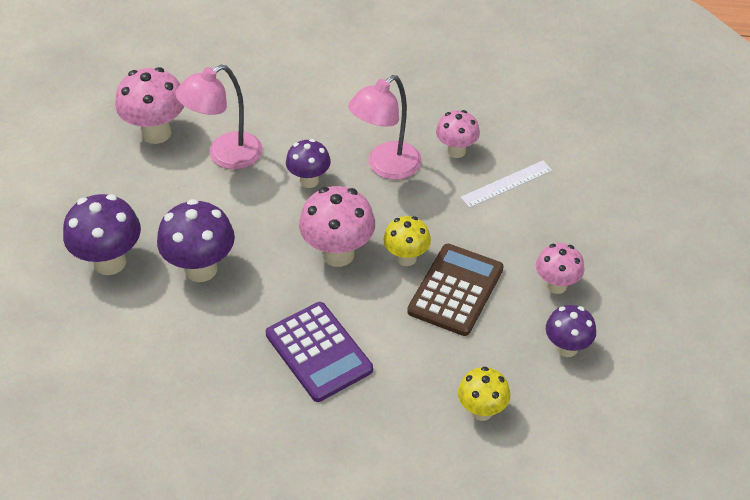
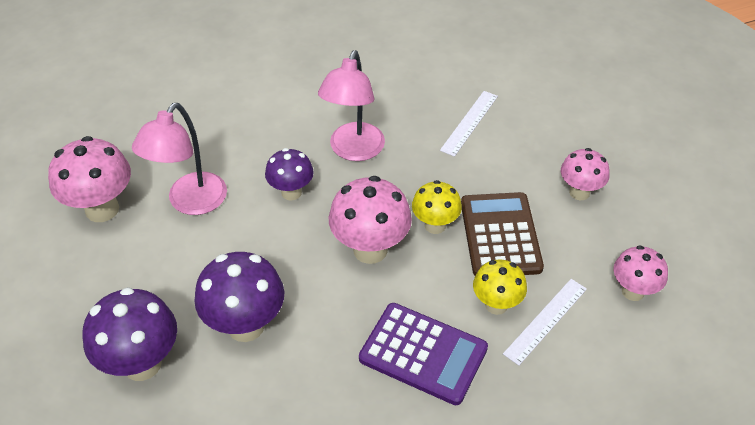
camera: 30 degrees left, 0 degrees up
(438, 374) = (546, 321): none -> white ruler
(456, 151) = (405, 112): pink mushroom -> pink mushroom (633, 291)
(481, 411) = (609, 336): yellow mushroom -> yellow mushroom (496, 305)
(567, 348) = (631, 243): purple mushroom -> none

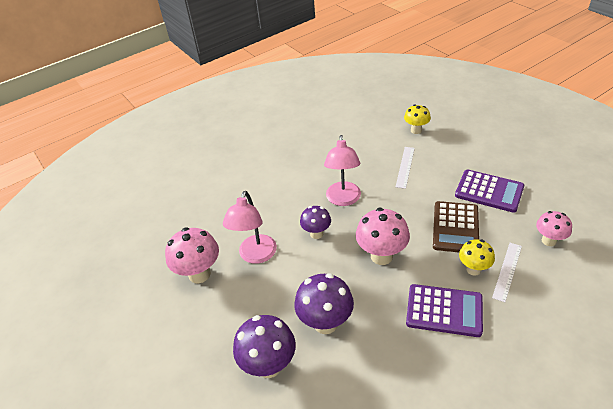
camera: 10 degrees left, 5 degrees down
(435, 225) = (414, 231): yellow mushroom -> yellow mushroom (416, 130)
(500, 235) = (455, 227): brown calculator -> brown calculator turned 150 degrees counterclockwise
(579, 192) = (489, 191): pink mushroom -> purple calculator

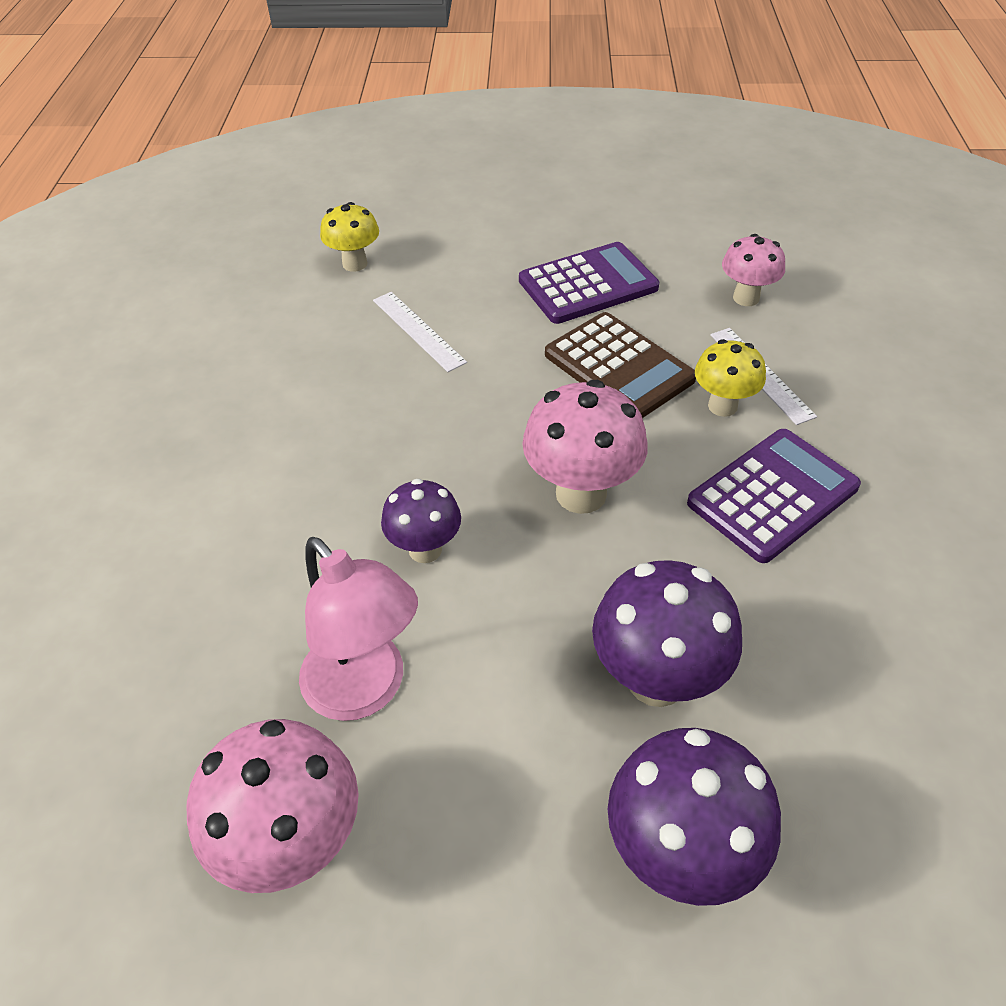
camera: 55 degrees left, 5 degrees up
(343, 199) = (389, 455): pink lamp -> none

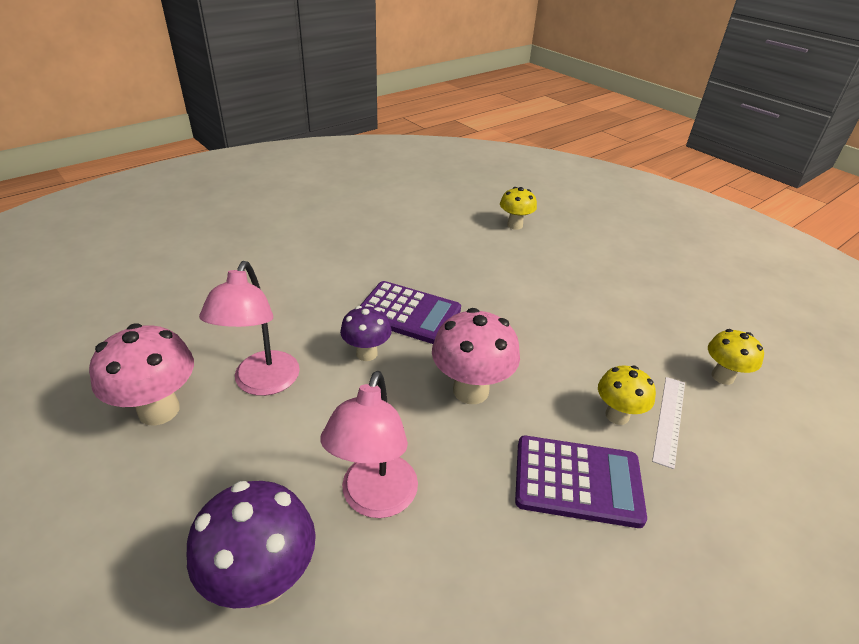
camera: 45 degrees right, 10 degrees down
(418, 330) = (502, 269): white ruler -> none
(588, 284) = (625, 306): purple calculator -> purple calculator (408, 313)
(618, 367) = (582, 353): brown calculator -> none
(656, 679) = (375, 500): purple mushroom -> pink lamp
(746, 298) = (722, 376): pink mushroom -> yellow mushroom

